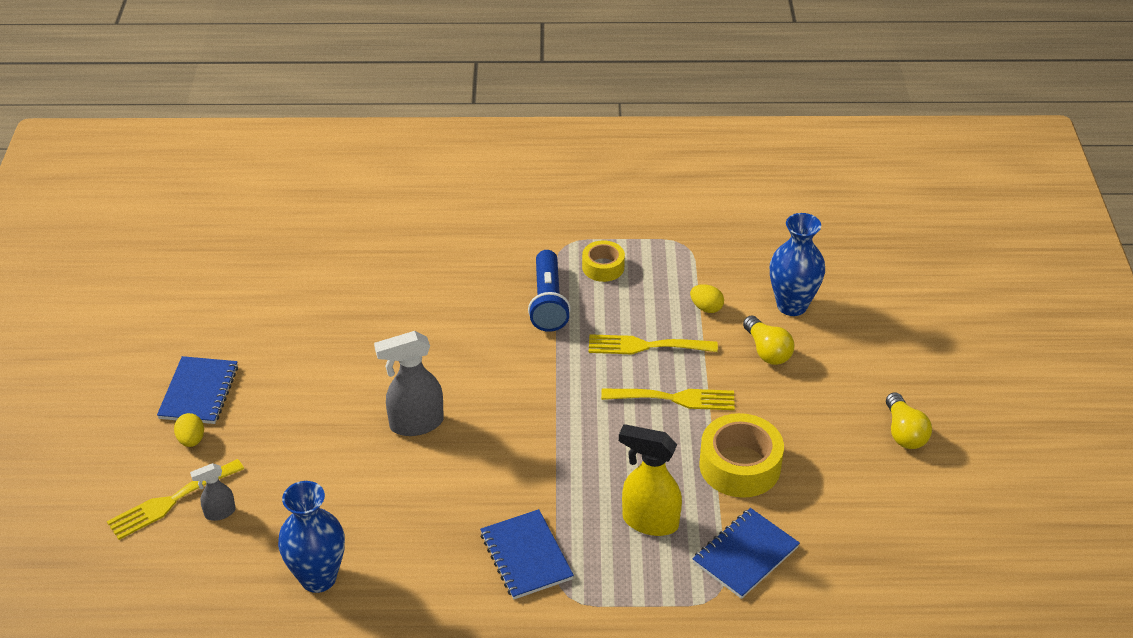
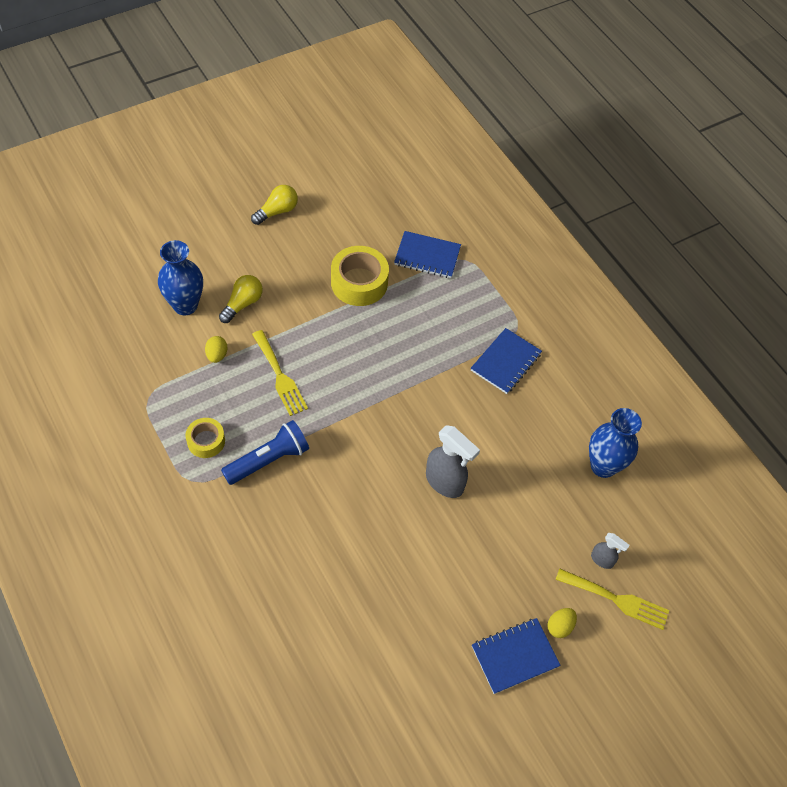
camera: 125 degrees left, 15 degrees up
(649, 521) = (435, 311): yellow spray bottle -> none
(675, 398) = (321, 338): yellow fork -> none

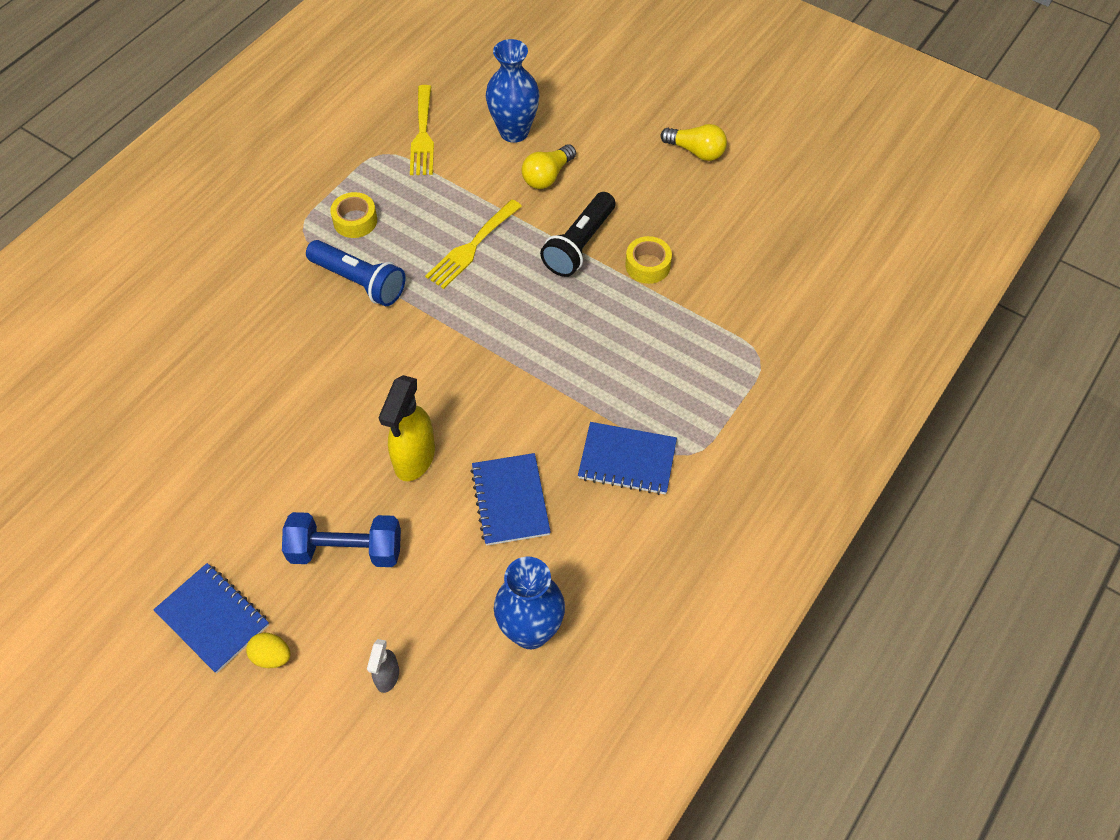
camera: 70 degrees right, 0 degrees up
(217, 355) = (466, 184): yellow egg -> none
(242, 304) = (547, 176): yellow light bulb -> yellow light bulb turned 120 degrees clockwise
(317, 312) = (579, 245): none -> black flashlight
(359, 282) = (647, 265): yellow tape -> yellow tape, size x0.59
(427, 256) = (736, 316): blue notebook -> blue notebook (510, 500)
(445, 483) = (414, 459): grey spray bottle -> yellow spray bottle
(498, 551) = (346, 550): none -> blue dumbbell
(617, 600) = (337, 714): yellow fork -> yellow fork (423, 135)

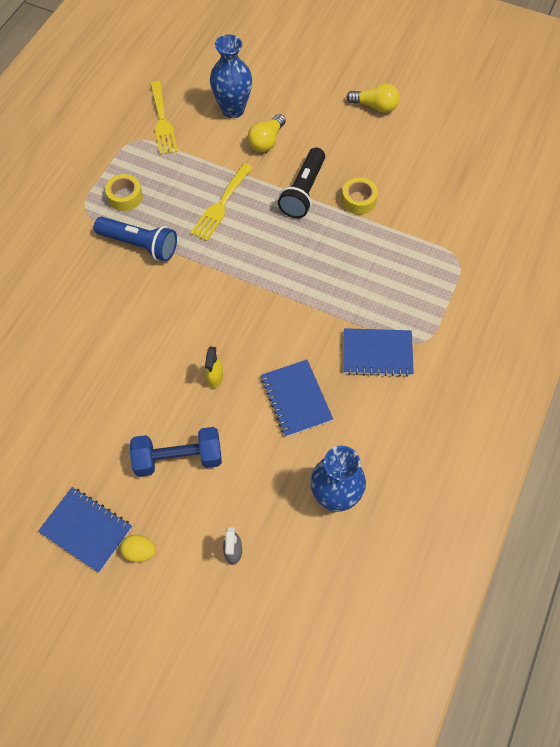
camera: 10 degrees left, 5 degrees up
(414, 459) = (214, 378): yellow spray bottle -> yellow spray bottle, size x0.54

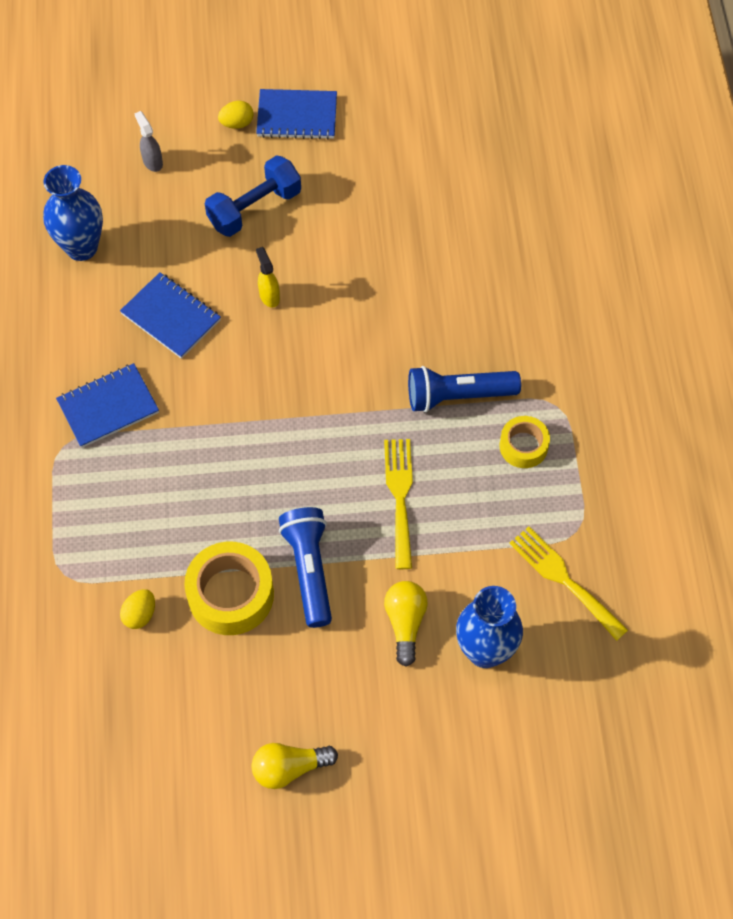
camera: 150 degrees right, 0 degrees up
(303, 191) = (309, 570): black flashlight -> blue flashlight
(358, 200) = (231, 594): yellow tape -> yellow tape, size x1.69
(420, 215) = (140, 614): none -> yellow egg

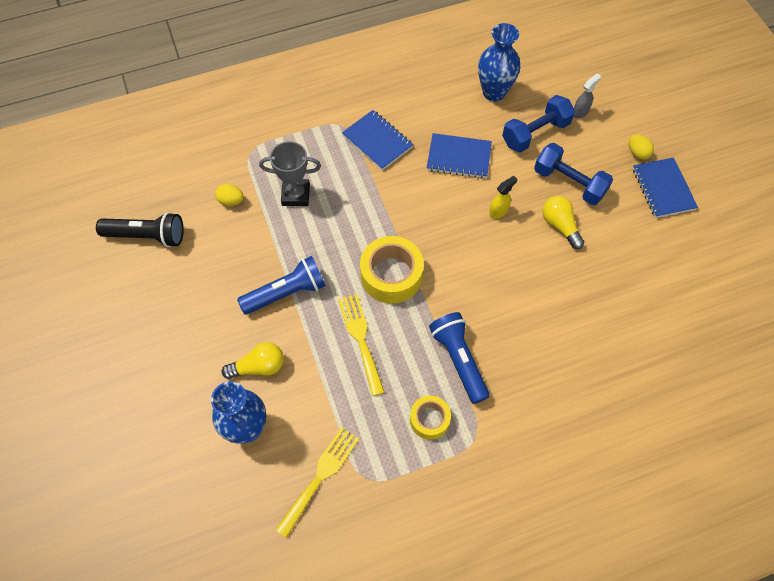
camera: 75 degrees right, 0 degrees up
(160, 528) = (296, 195): none -> grey trophy
(161, 738) = (147, 236): none -> black flashlight
(166, 221) = (535, 133): none -> blue dumbbell
(171, 317) = (459, 157): blue notebook -> blue notebook turned 75 degrees clockwise
(231, 594) = (257, 249): yellow tape -> yellow tape (391, 275)
(289, 768) = (136, 318): yellow light bulb -> yellow light bulb (560, 226)
(400, 496) = (360, 339): yellow fork -> yellow fork turned 90 degrees counterclockwise

